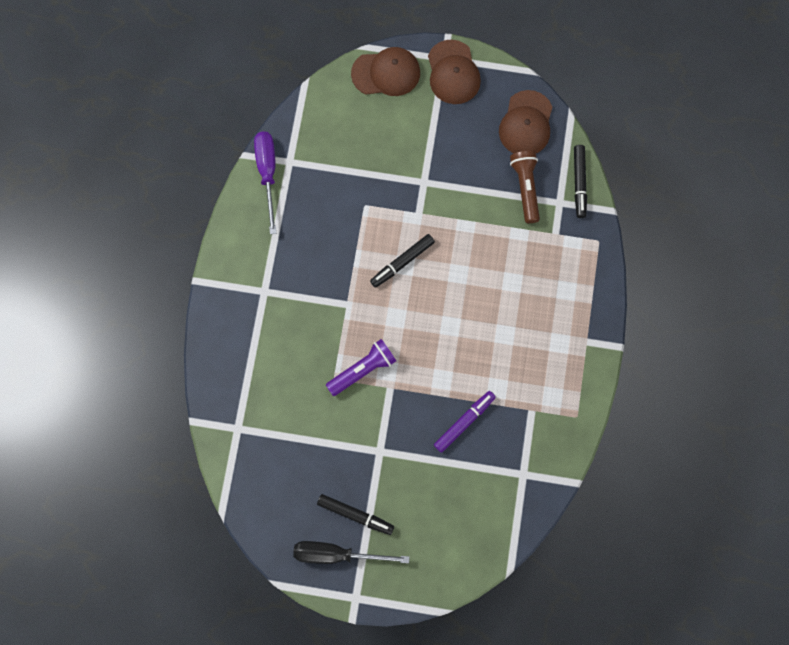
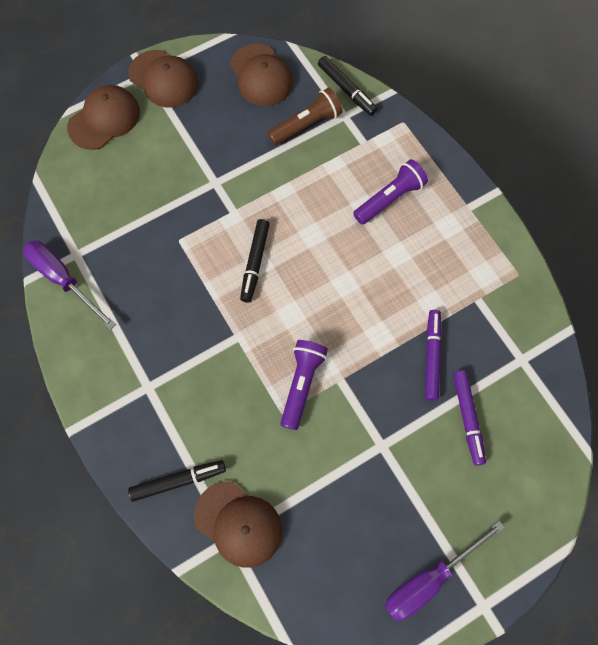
camera: 40 degrees left, 5 degrees down
(250, 423) = (238, 524): none -> brown cap
(337, 554) = (429, 579): black screwdriver -> purple screwdriver
(355, 515) = (413, 525): black marker -> black marker (178, 481)
(451, 480) = (467, 418): none -> purple marker
(525, 188) = (306, 125): brown flashlight -> brown flashlight turned 105 degrees clockwise
(536, 290) = (390, 198): none -> purple flashlight

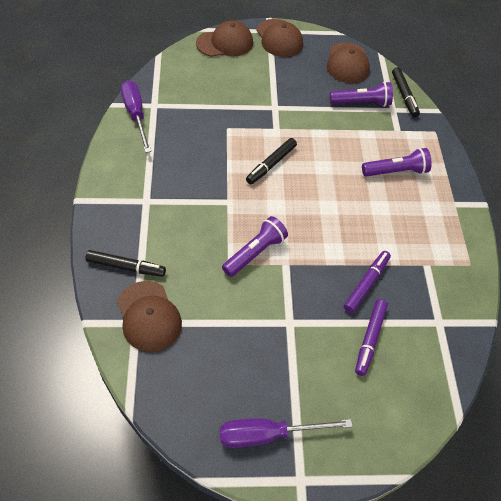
camera: 25 degrees right, 15 degrees down
(306, 125) = (361, 103): brown flashlight -> purple flashlight

